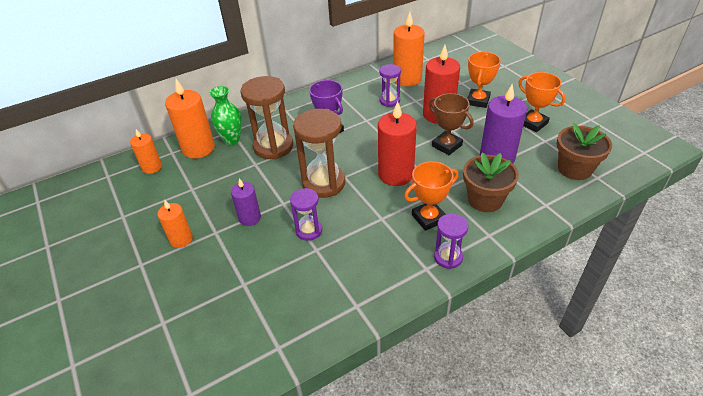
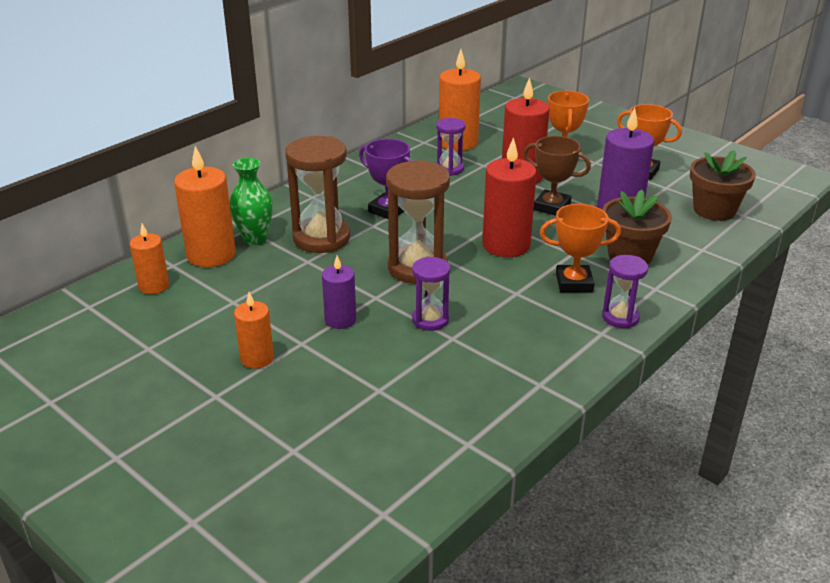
camera: 20 degrees left, 10 degrees down
(428, 218) = (574, 283): orange trophy -> orange trophy turned 45 degrees clockwise

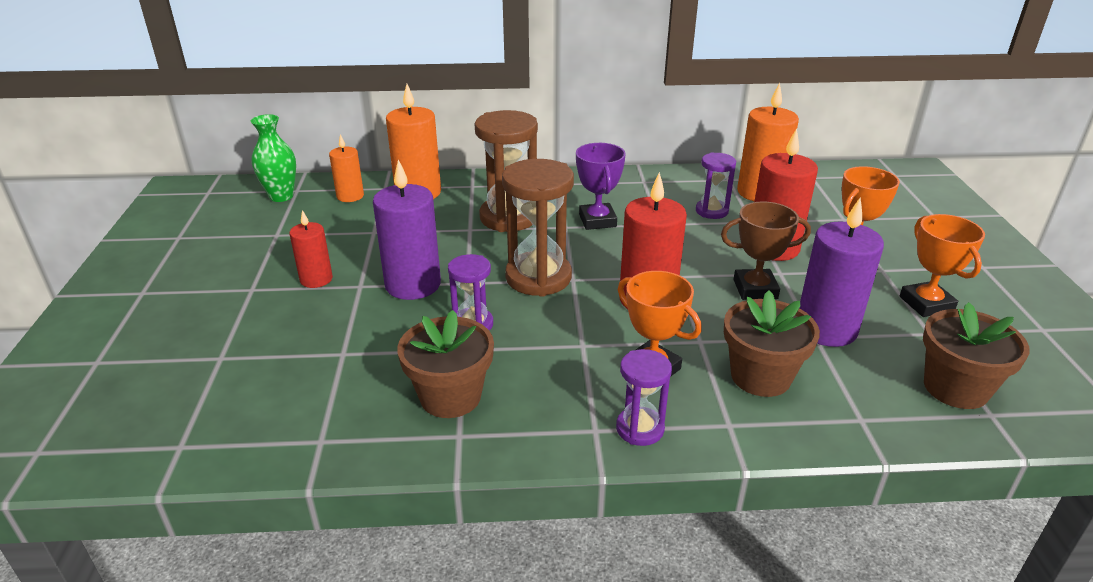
camera: 45 degrees right, 0 degrees up
(255, 238) = (464, 195): green vase -> green vase (281, 196)
(257, 358) = (316, 279): orange candle -> red candle
(340, 320) = (413, 285): purple candle -> purple candle, size x1.71
(496, 368) = (450, 396): none -> brown flower pot
(552, 207) = (755, 289): brown trophy -> brown trophy turned 75 degrees counterclockwise

